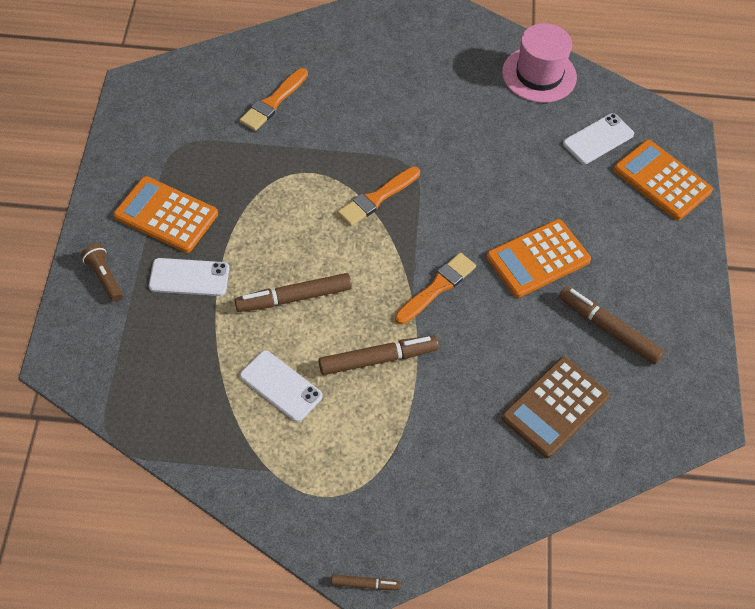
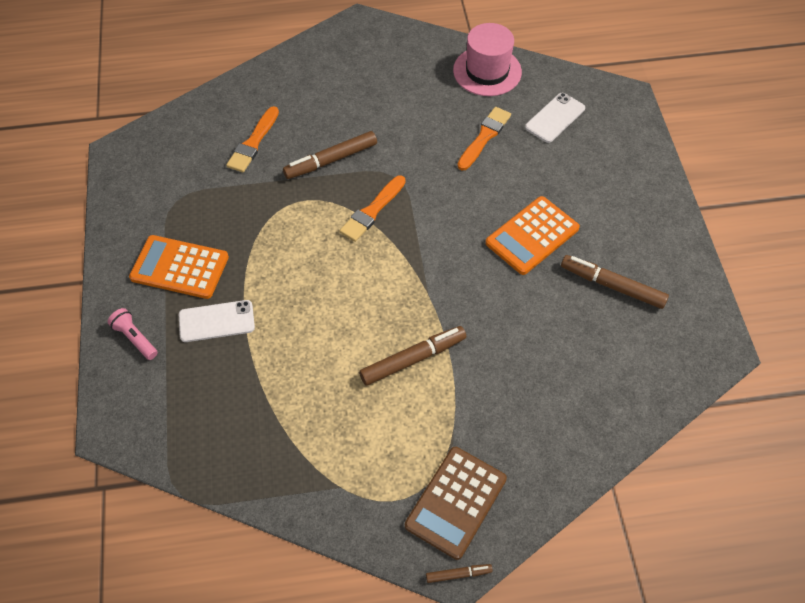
camera: 10 degrees left, 0 degrees up
(104, 277) = (135, 338): brown flashlight -> pink flashlight
(281, 386) = (329, 404): white phone -> none
(294, 298) = (320, 319): brown marker -> brown marker (331, 160)
(437, 287) = (449, 281): orange brush -> orange brush (484, 137)
(555, 407) = (585, 367): brown calculator -> brown calculator (456, 502)
(662, 180) = (621, 143): orange calculator -> none

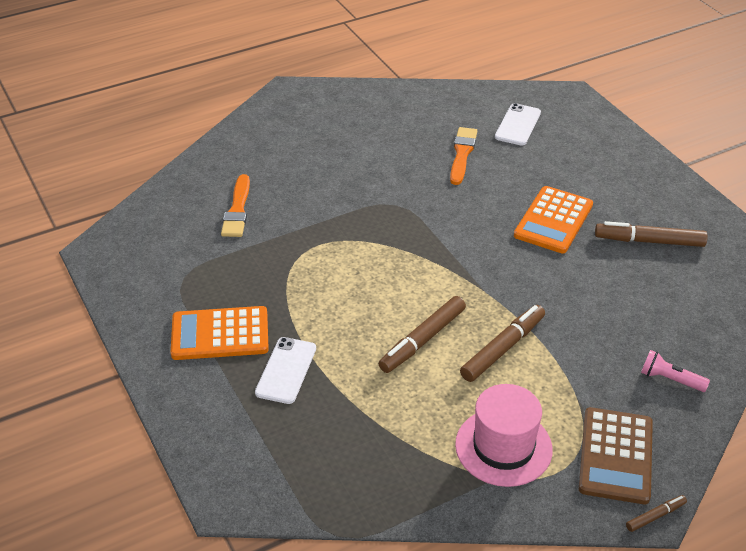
camera: 20 degrees left, 15 degrees down
(135, 338) = (207, 409): pink flashlight -> pink flashlight (670, 379)
(216, 321) = (286, 370): white phone -> white phone turned 45 degrees counterclockwise
(331, 160) = (325, 206): brown marker -> brown marker (422, 340)
(372, 211) = (390, 237): orange brush -> none
(487, 71) = (433, 103): pink hat -> pink hat (503, 447)

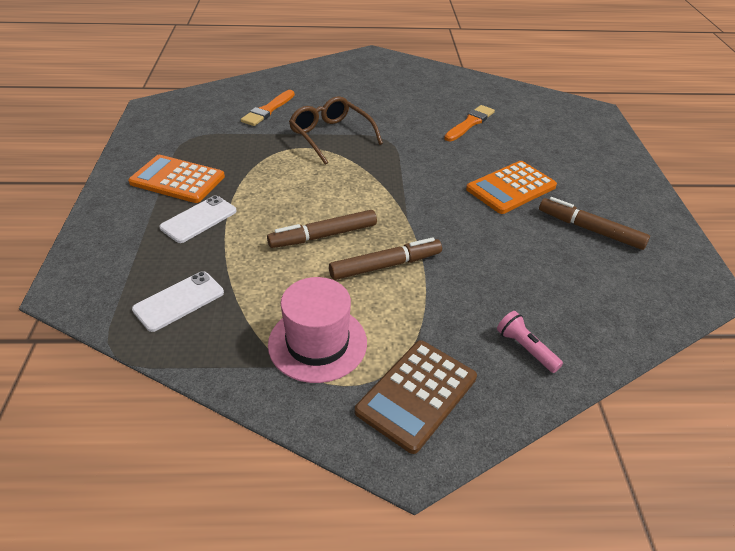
camera: 25 degrees right, 0 degrees up
(334, 220) = (330, 136): none -> brown glasses
(518, 125) = (533, 117): white phone -> white phone (179, 301)
(655, 516) = (412, 470): brown marker -> none

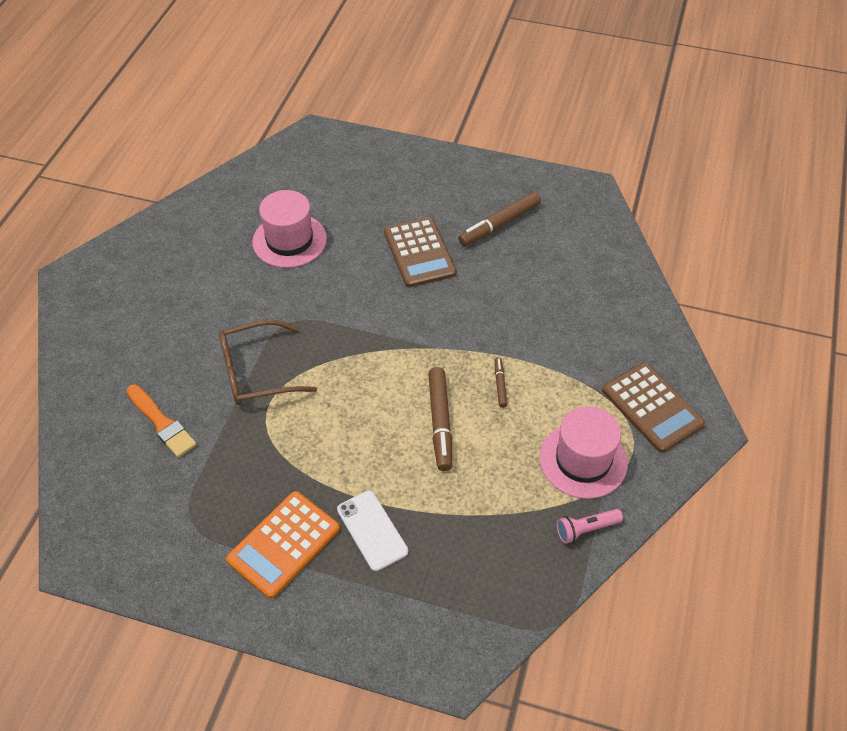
camera: 70 degrees left, 10 degrees up
(179, 301) = (500, 563): white phone -> none
(385, 265) = (500, 385): brown marker -> brown marker, size x0.51
(470, 123) = (289, 240): orange brush -> pink hat
(511, 188) = (419, 253): orange calculator -> brown calculator
(525, 348) = (623, 324): pink flashlight -> pink flashlight (586, 529)

